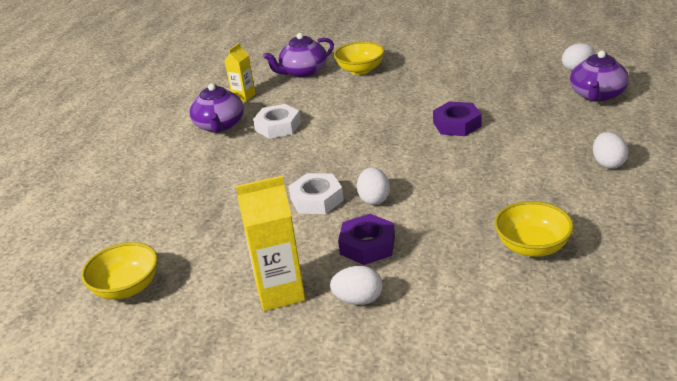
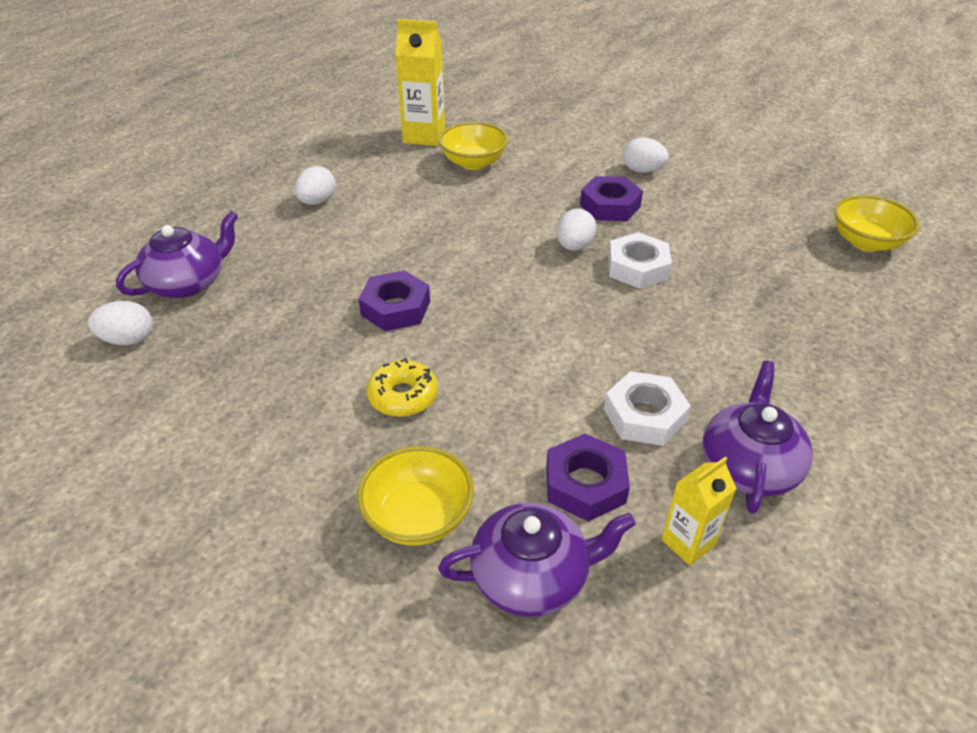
camera: 160 degrees left, 10 degrees up
(280, 292) = (708, 194): yellow carton -> yellow carton (424, 136)
(296, 98) = (585, 484): none -> purple nut
(407, 95) = (403, 396): none -> yellow donut

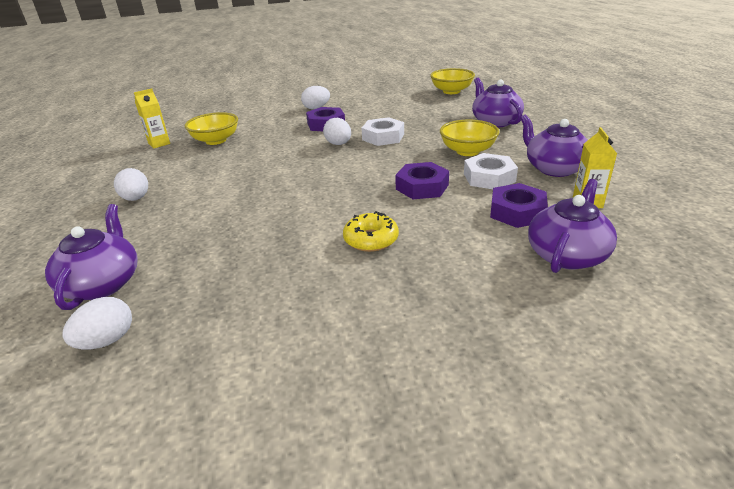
camera: 45 degrees left, 10 degrees down
(395, 308) = (290, 211): purple nut -> purple nut (422, 187)
(418, 516) = (479, 274): yellow bowl -> yellow bowl (467, 151)
(424, 136) = (159, 144): yellow carton -> yellow carton, size x0.60
(822, 337) = (495, 122): none -> purple teapot

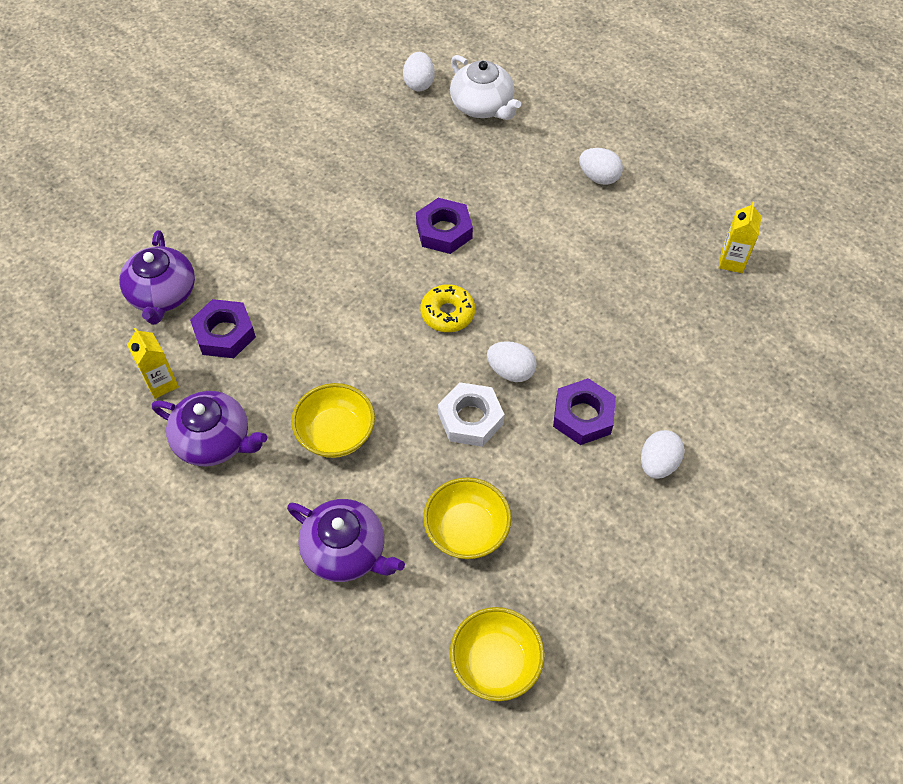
camera: 140 degrees right, 25 degrees up
(103, 284) = (482, 106): purple teapot -> white teapot
(216, 140) = (673, 302): yellow bowl -> yellow bowl (466, 530)
(371, 239) = (331, 235): yellow donut -> yellow donut (447, 313)
(422, 187) = (340, 330): purple nut -> purple nut (444, 231)
(489, 177) = (279, 383): white nut -> none

